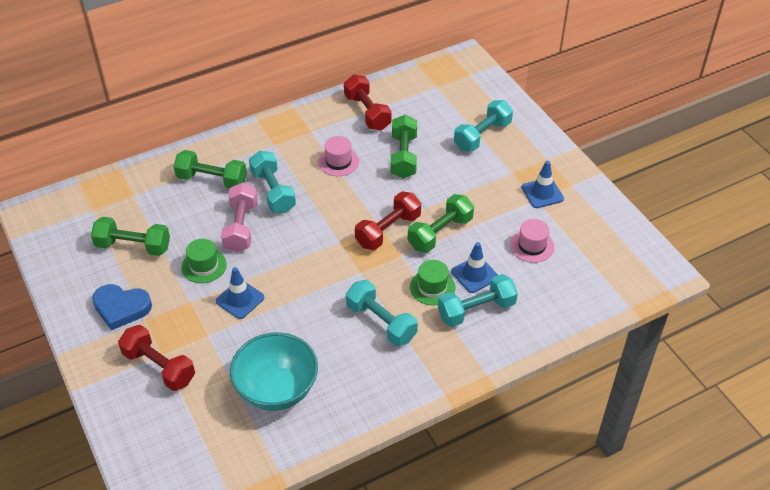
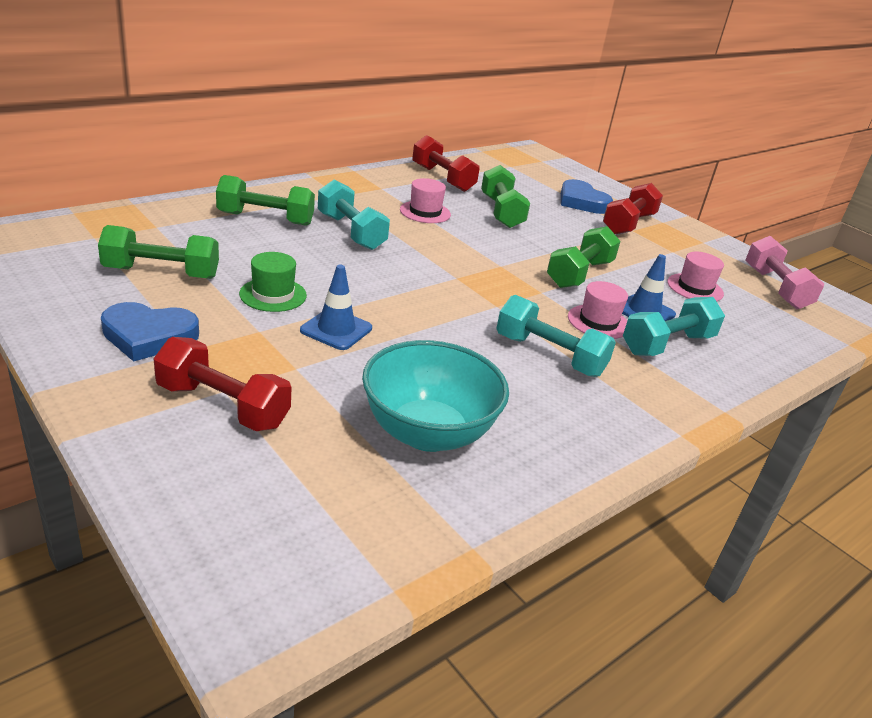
camera: 15 degrees left, 15 degrees down
(241, 227) = (317, 260): pink dumbbell -> pink dumbbell (775, 288)
(388, 230) = (514, 270): red dumbbell -> red dumbbell (628, 224)
(432, 287) = (598, 322): green hat -> pink hat
(482, 136) = (581, 202): turquoise dumbbell -> blue heart
(542, 193) = (676, 246): blue traffic cone -> none

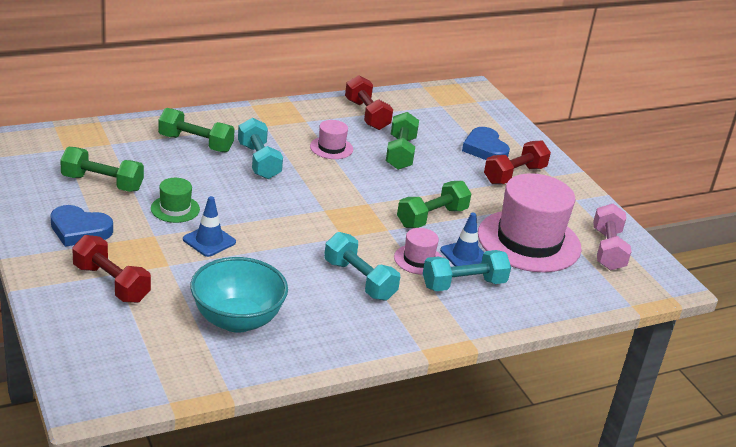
camera: 15 degrees right, 0 degrees up
(695, 288) = (529, 241): pink hat -> pink hat, size x2.20

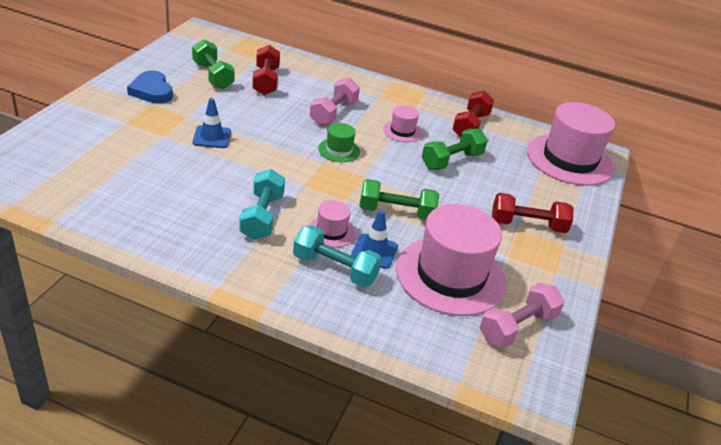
camera: 45 degrees right, 5 degrees up
(111, 283) = (112, 126): red dumbbell -> red dumbbell (266, 81)
(175, 209) = (227, 110): green hat -> green hat (339, 150)
(195, 143) = (311, 84): green dumbbell -> none
(237, 320) = (138, 188): turquoise bowl -> none
(259, 161) = (333, 113): turquoise dumbbell -> pink dumbbell
(464, 106) = (569, 159): none -> pink hat
(485, 149) = (534, 194): blue heart -> none

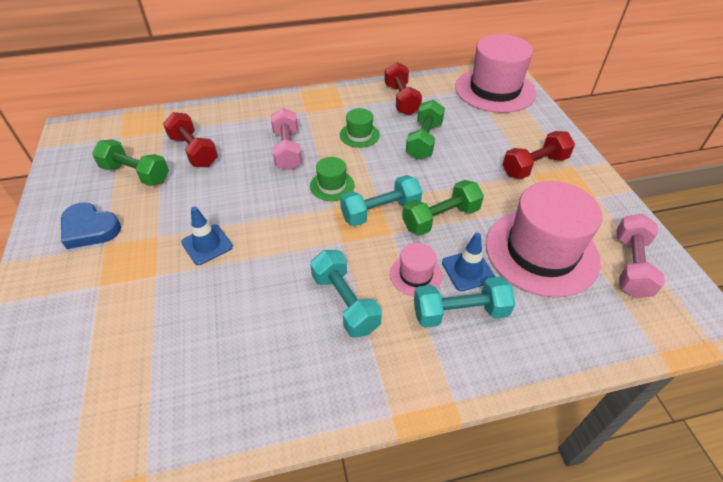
camera: 30 degrees left, 10 degrees up
(355, 184) = (380, 212): none -> turquoise dumbbell
(402, 131) = (359, 135): pink hat -> green hat

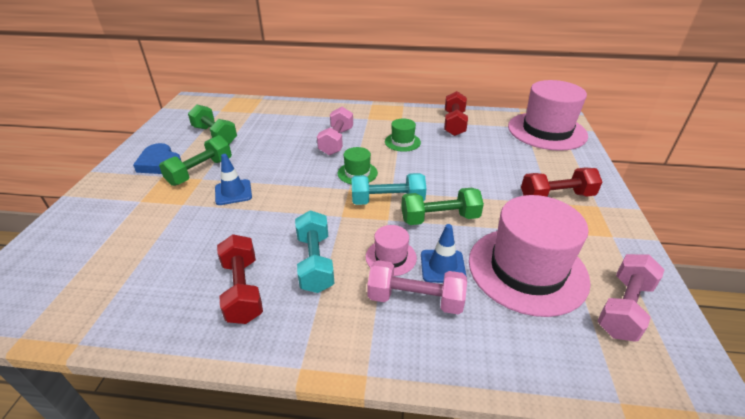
camera: 20 degrees right, 10 degrees down
(194, 151) = (265, 129): red dumbbell -> red dumbbell (242, 290)
(424, 141) = (457, 156): green dumbbell -> green dumbbell (200, 172)
(460, 313) = (415, 299): turquoise dumbbell -> pink dumbbell

